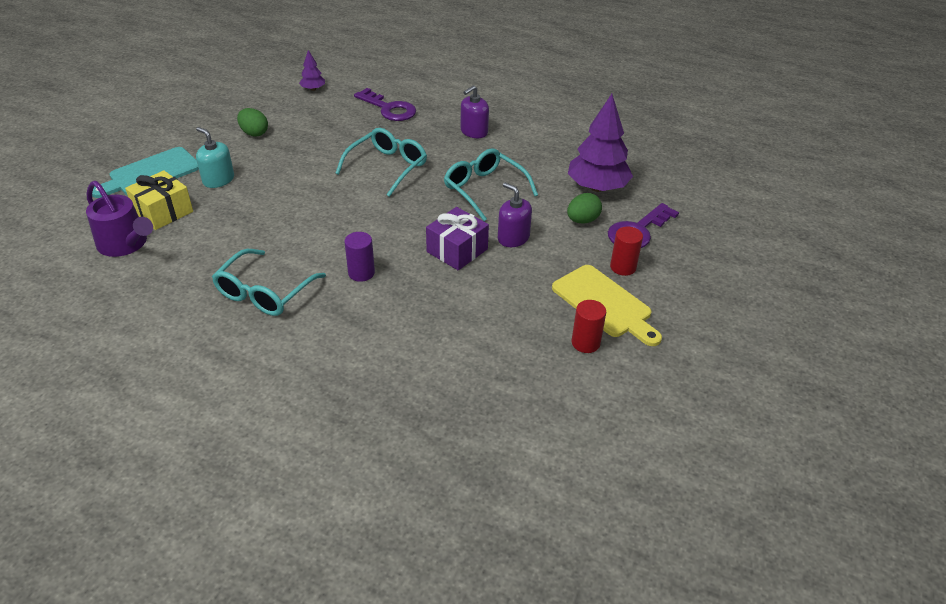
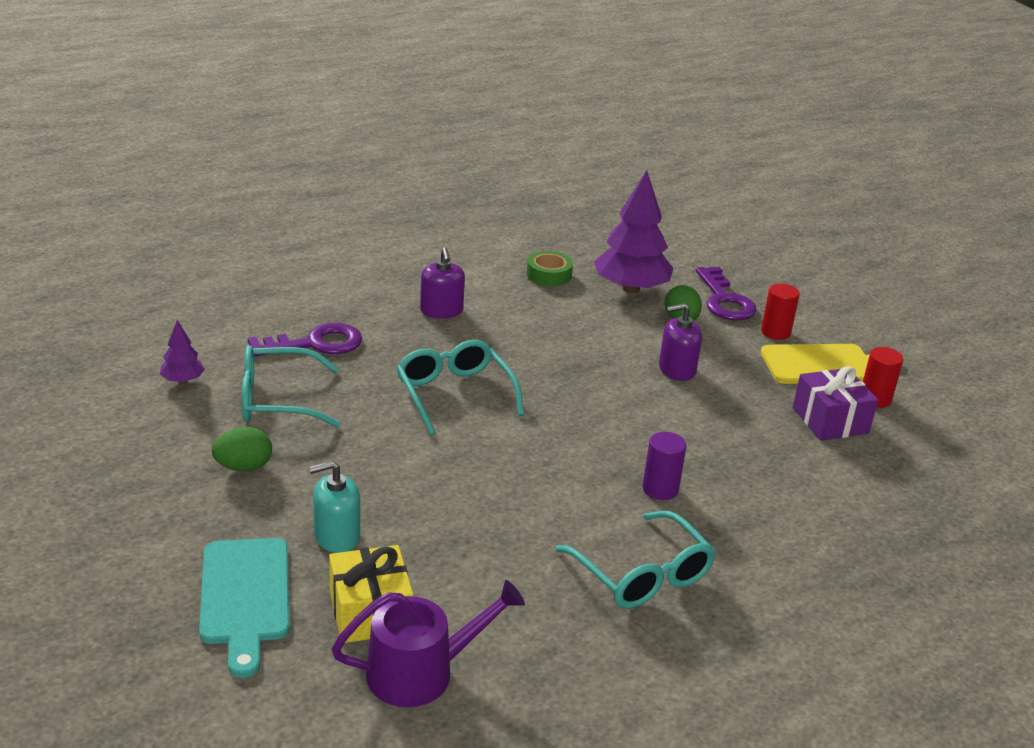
camera: 60 degrees left, 10 degrees down
(457, 250) = (670, 411): purple gift -> purple gift (830, 420)
(484, 189) = (569, 351): turquoise glasses -> turquoise glasses (277, 400)
(570, 152) = (549, 275): none -> green tape

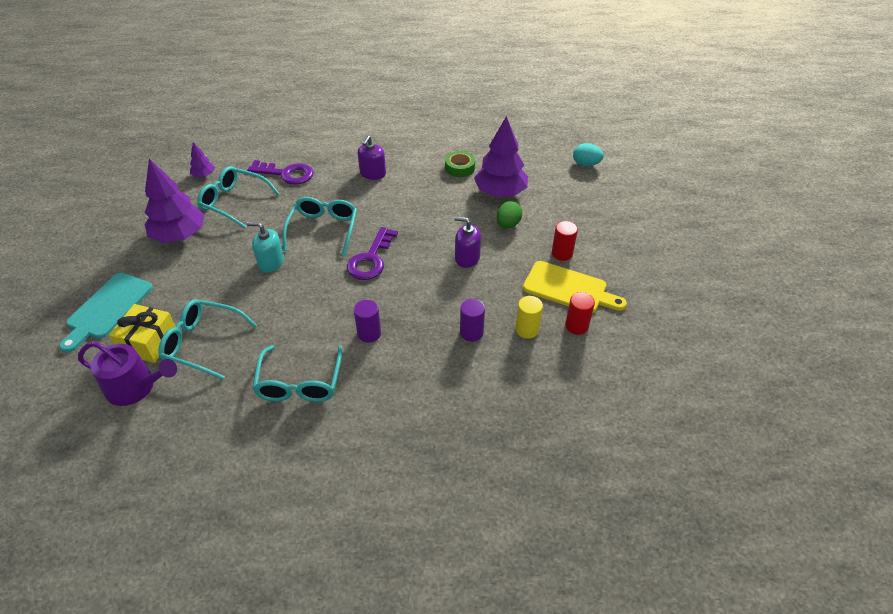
camera: 35 degrees right, 15 degrees up
(243, 467) = (180, 235): green egg -> purple tree
(336, 536) = (179, 292): turquoise soap dispenser -> turquoise soap dispenser (271, 262)
(453, 582) = (203, 343): none -> turquoise glasses
(692, 233) = (586, 164): none -> turquoise egg
(724, 300) = (553, 219): purple key -> purple key (371, 259)
(775, 445) = (471, 332): none -> purple cylinder
(830, 420) = (527, 329): purple gift -> yellow cylinder

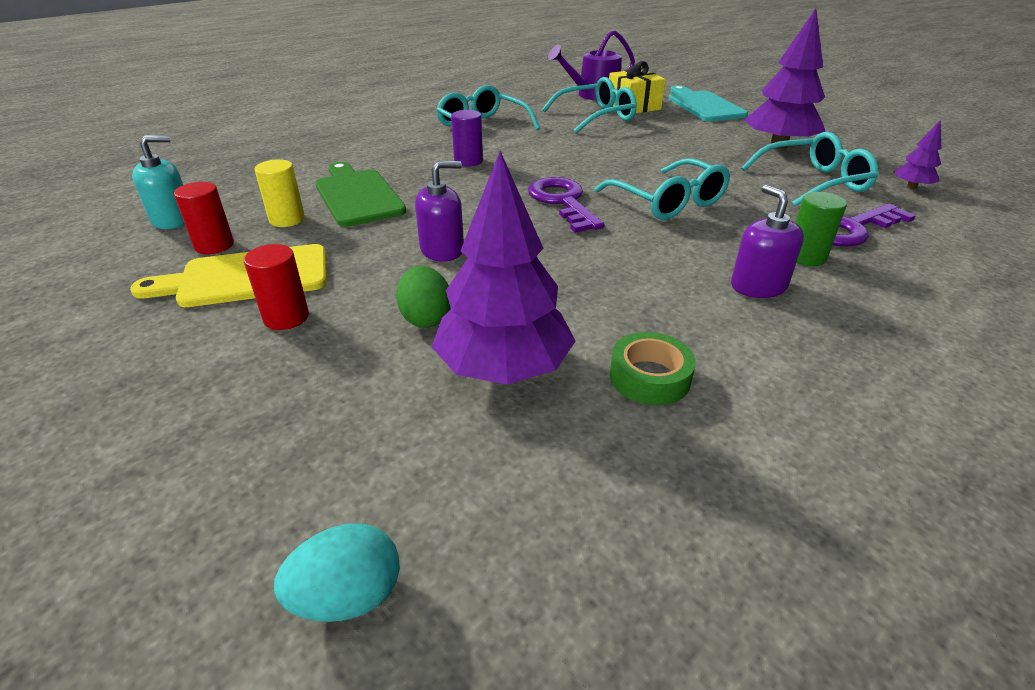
camera: 140 degrees right, 10 degrees down
(271, 262) = (655, 163): turquoise soap dispenser -> turquoise soap dispenser (173, 219)
(331, 173) = (805, 257): none -> green cylinder
(471, 332) = (357, 195): purple cylinder -> green cutting board

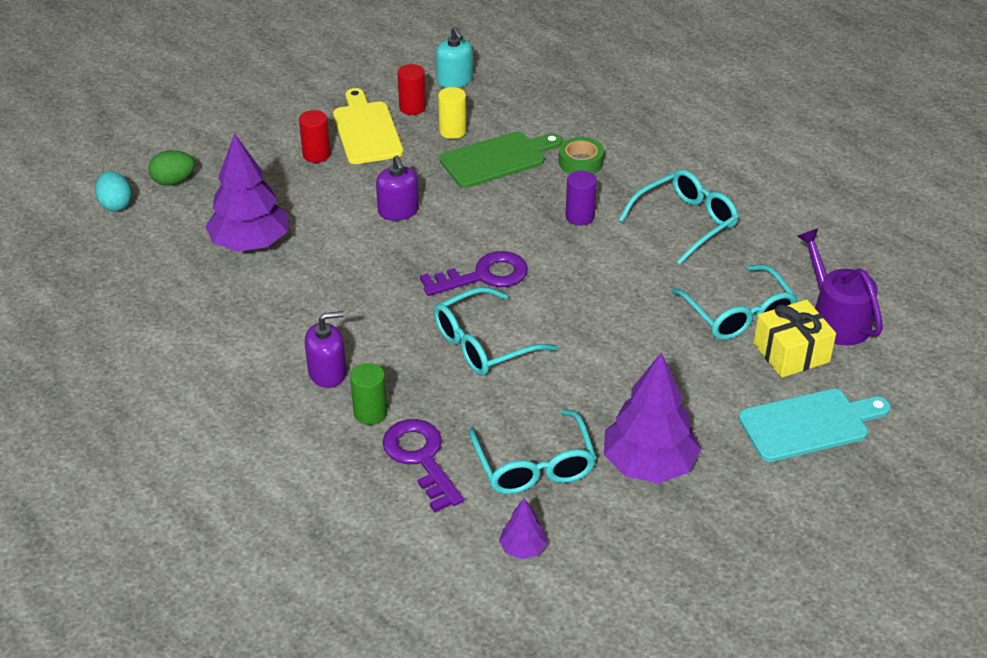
camera: 90 degrees right, 5 degrees up
(426, 318) = (307, 210): green egg -> green egg (173, 181)
(649, 377) = (231, 302): green tape -> green tape (580, 162)

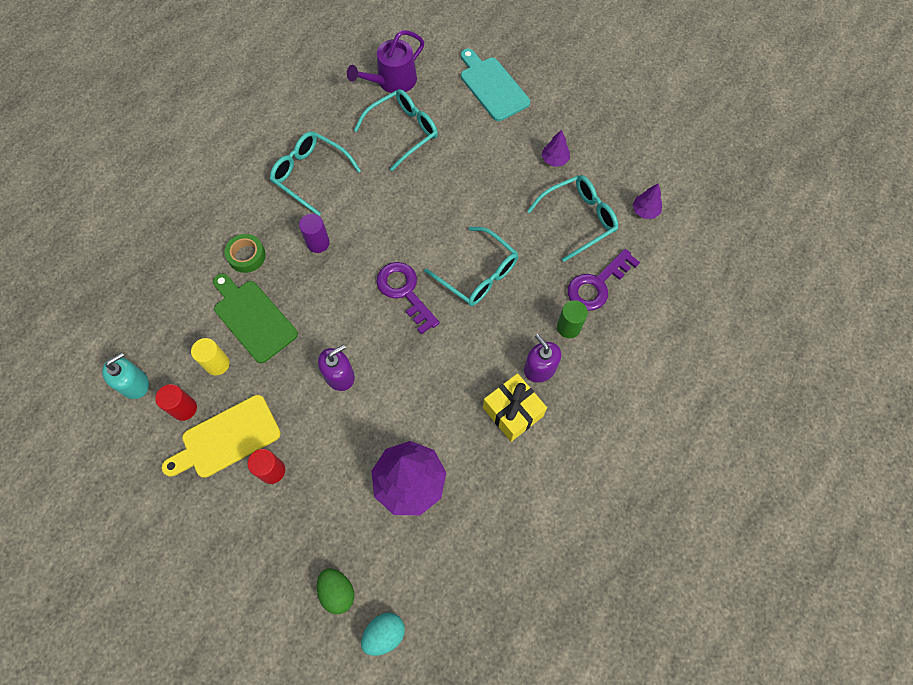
camera: 105 degrees left, 25 degrees up
(648, 464) = (554, 160): purple tree -> purple tree, size x0.47
(791, 352) = (432, 101): yellow gift -> yellow gift (513, 412)

